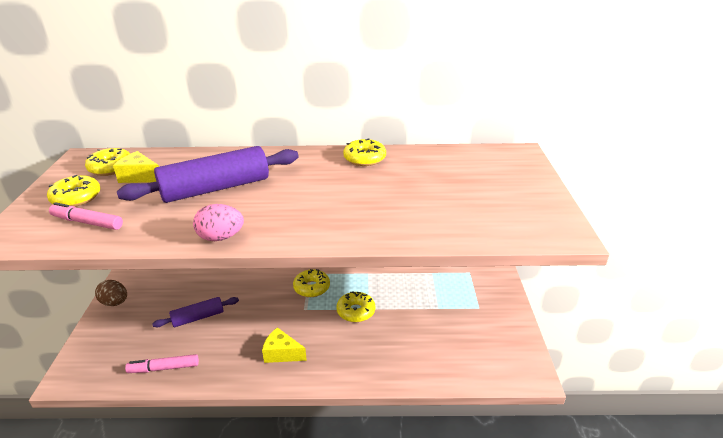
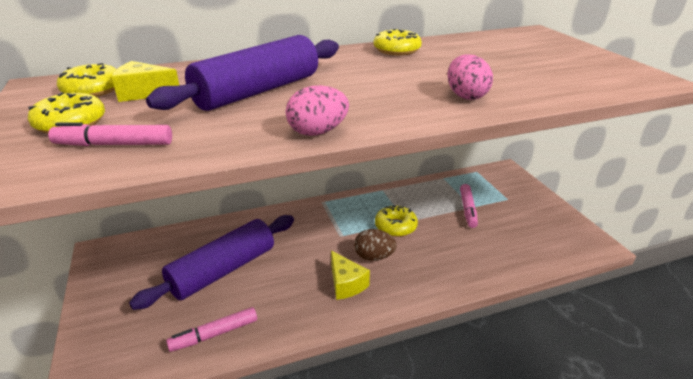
camera: 20 degrees left, 0 degrees up
(115, 303) = (102, 278): brown egg -> brown egg (374, 257)
(198, 317) = (223, 270): purple rolling pin -> purple rolling pin, size x1.76
(282, 353) = (346, 284): yellow cheese -> yellow cheese turned 120 degrees counterclockwise
(312, 288) = (334, 214): yellow donut -> none
(367, 222) = (466, 96): none -> pink egg
(432, 310) = (468, 209): none -> pink marker

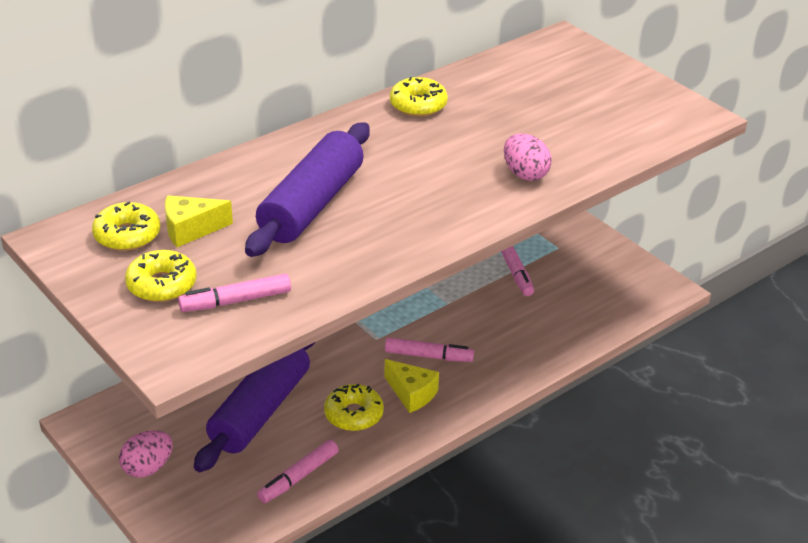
camera: 20 degrees left, 5 degrees up
(317, 132) = (411, 250): pink egg -> pink egg (148, 468)
(374, 257) = (428, 356): brown egg -> pink marker
(395, 226) = (437, 313): yellow donut -> yellow donut (353, 414)

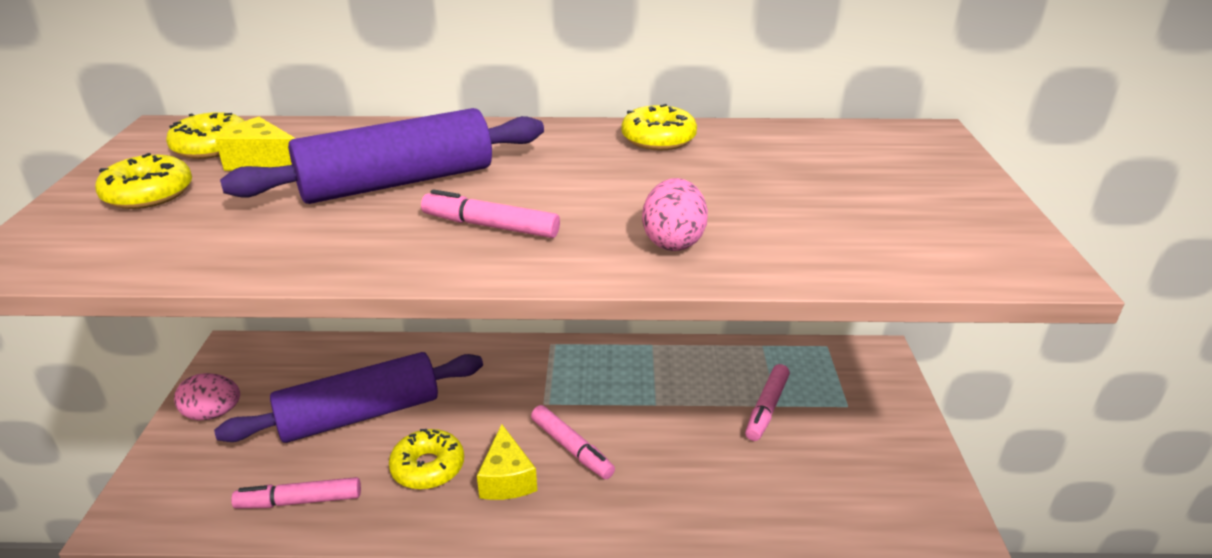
camera: 40 degrees right, 5 degrees down
(236, 301) = (166, 234): pink marker -> pink marker (490, 226)

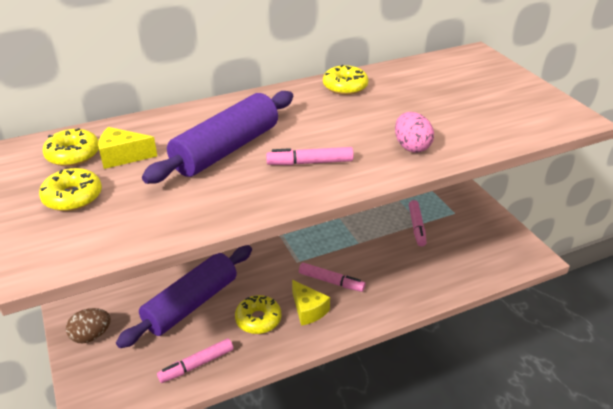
camera: 25 degrees left, 5 degrees up
(213, 414) = (91, 336): pink egg -> brown egg

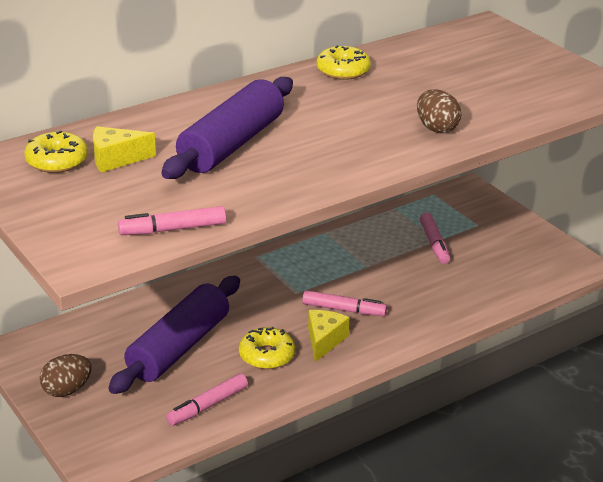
camera: 10 degrees left, 5 degrees down
(73, 197) = (82, 201): yellow donut -> none
(308, 310) = (324, 341): yellow cheese -> yellow cheese turned 120 degrees counterclockwise
(310, 163) = (330, 151): pink marker -> pink marker (173, 229)
(411, 147) = (436, 128): pink egg -> brown egg

